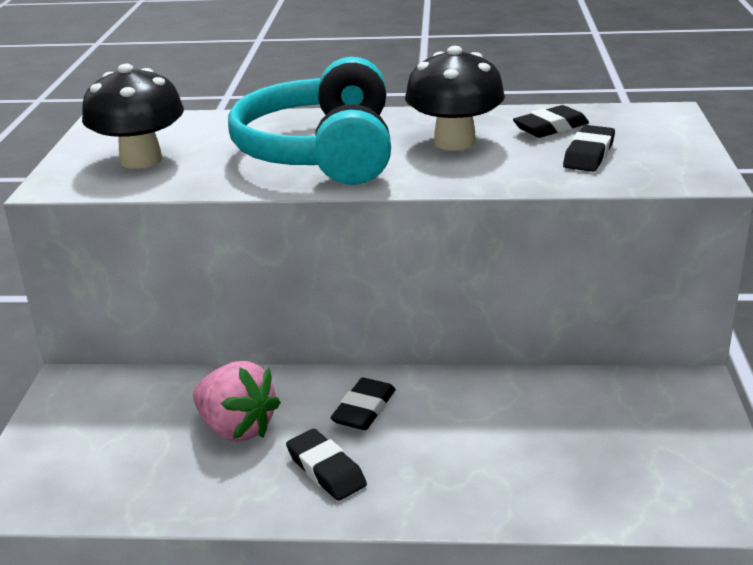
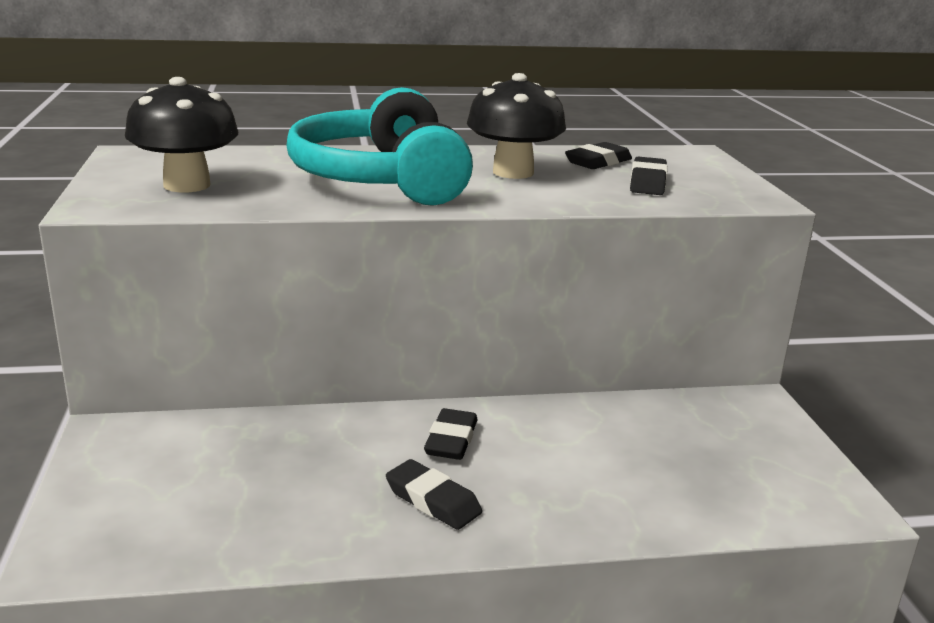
camera: 15 degrees left, 5 degrees down
(237, 428) = (319, 466): pink strawberry -> none

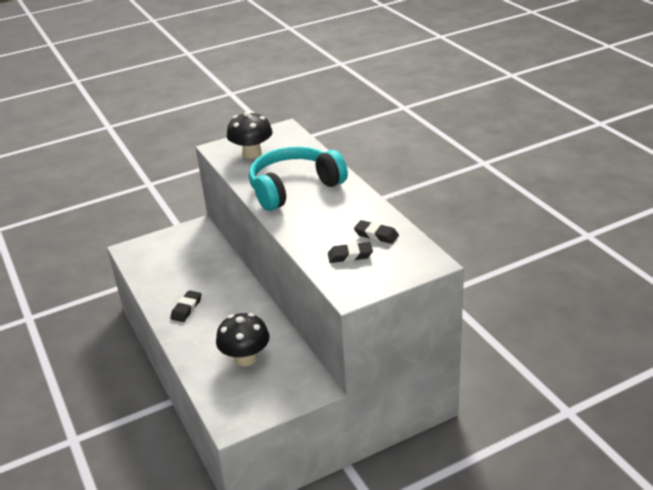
camera: 75 degrees right, 10 degrees up
(451, 440) = (230, 301): black eraser -> none
(513, 172) = (334, 216): black mushroom -> black mushroom (245, 358)

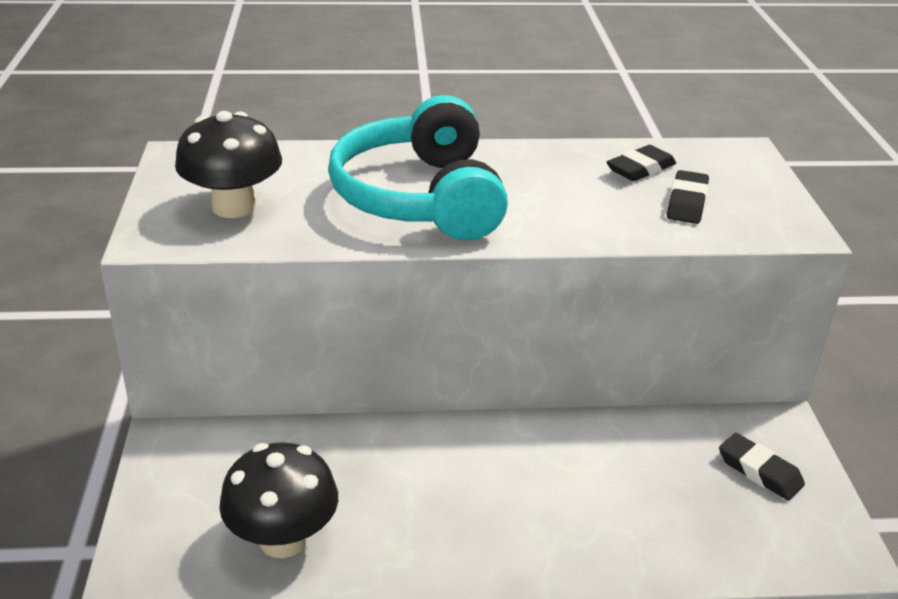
camera: 70 degrees left, 0 degrees up
(186, 308) = (457, 531): black eraser -> black eraser (759, 471)
(245, 358) = (666, 486): black mushroom -> black mushroom (283, 539)

